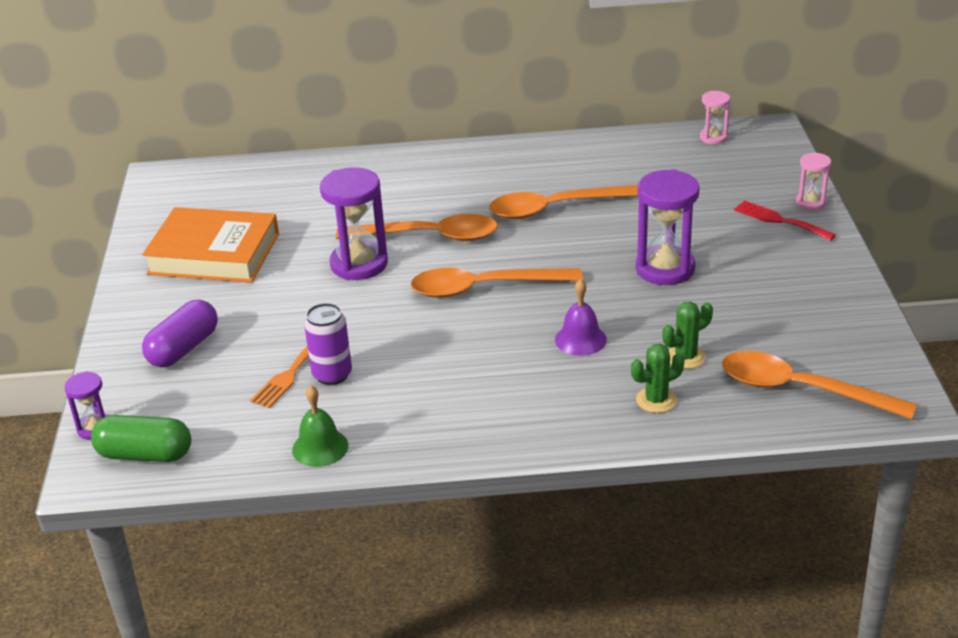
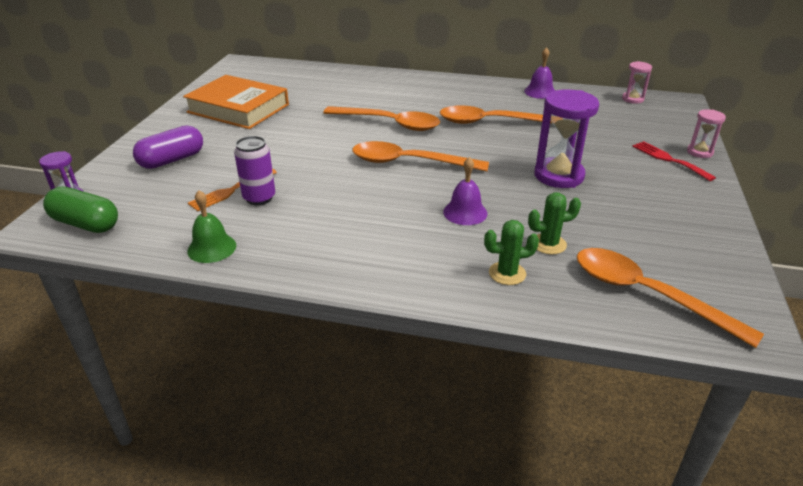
camera: 15 degrees right, 0 degrees up
(359, 264) = (329, 131): purple hourglass -> none
(596, 148) = (540, 92): none -> purple bell

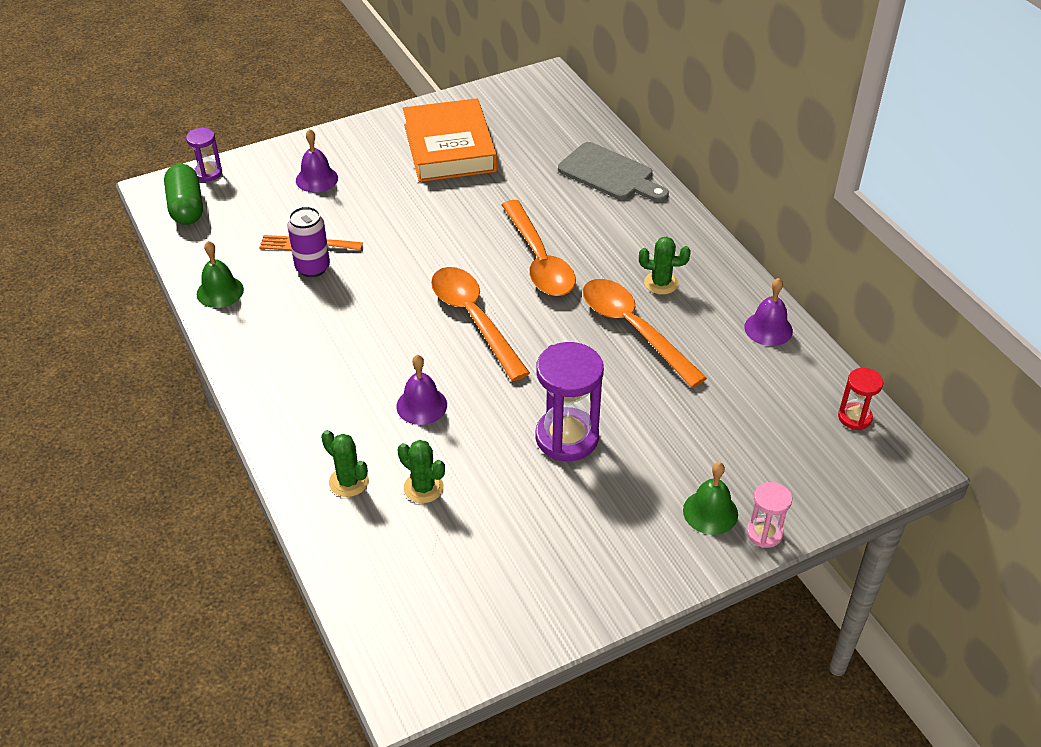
camera: 50 degrees right, 10 degrees up
(172, 160) = (316, 179): purple capsule -> purple bell
(352, 79) = (610, 174): none -> grey cutting board
(464, 101) = (661, 283): none -> green cactus
(632, 99) = (854, 417): pink hourglass -> red hourglass
(646, 294) = (404, 589): orange spoon -> none
(669, 159) = (710, 512): red fork -> green bell

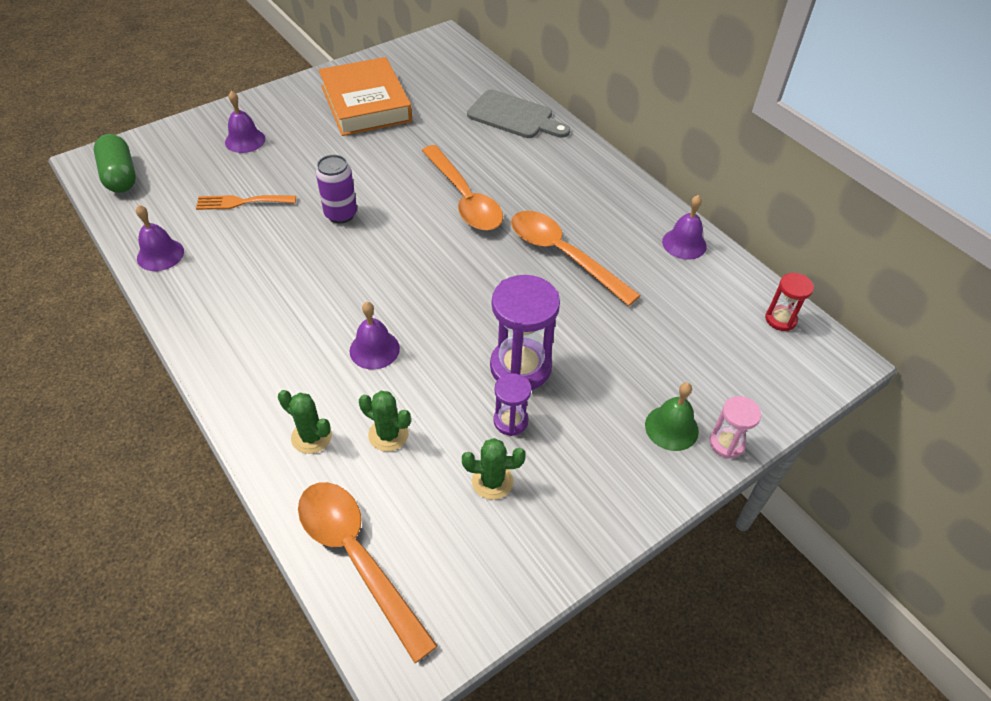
camera: 10 degrees left, 5 degrees up
(208, 173) = (139, 142): purple hourglass -> purple hourglass (510, 421)
(220, 291) = (160, 254): green bell -> purple bell
(312, 268) = (250, 223): purple can -> purple can (341, 214)
(474, 319) = (412, 259): orange spoon -> orange spoon (357, 557)
(661, 283) = (579, 210): green cactus -> green cactus (492, 481)

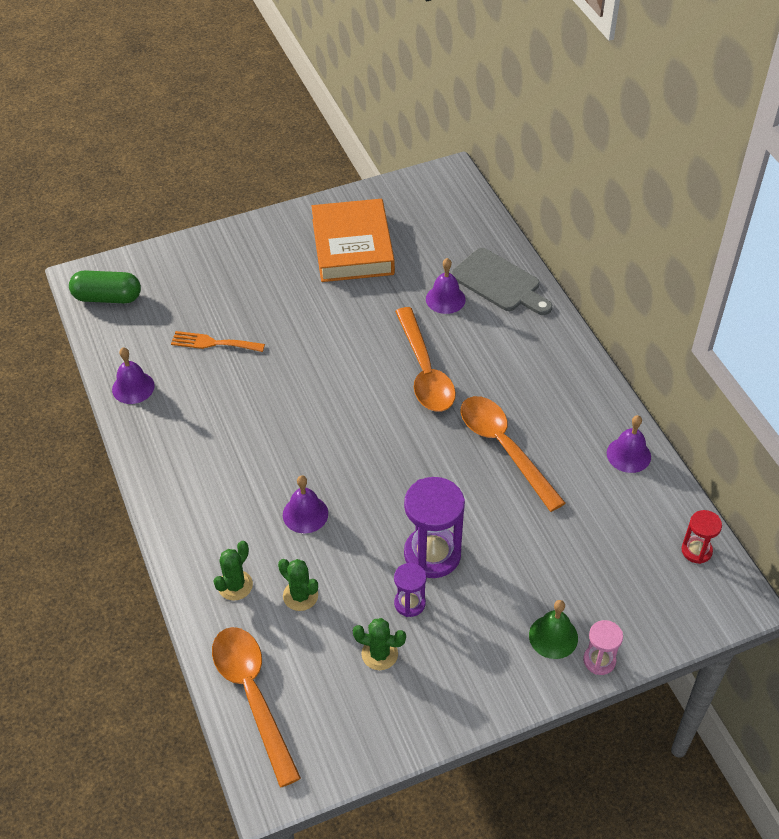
camera: 15 degrees right, 0 degrees up
(120, 176) = (107, 297): green capsule -> green capsule turned 75 degrees counterclockwise
(245, 140) = (227, 274): purple bell -> purple bell (445, 299)
(311, 437) = (235, 585): green cactus -> green cactus turned 75 degrees clockwise
(341, 214) = (303, 370): purple can -> none

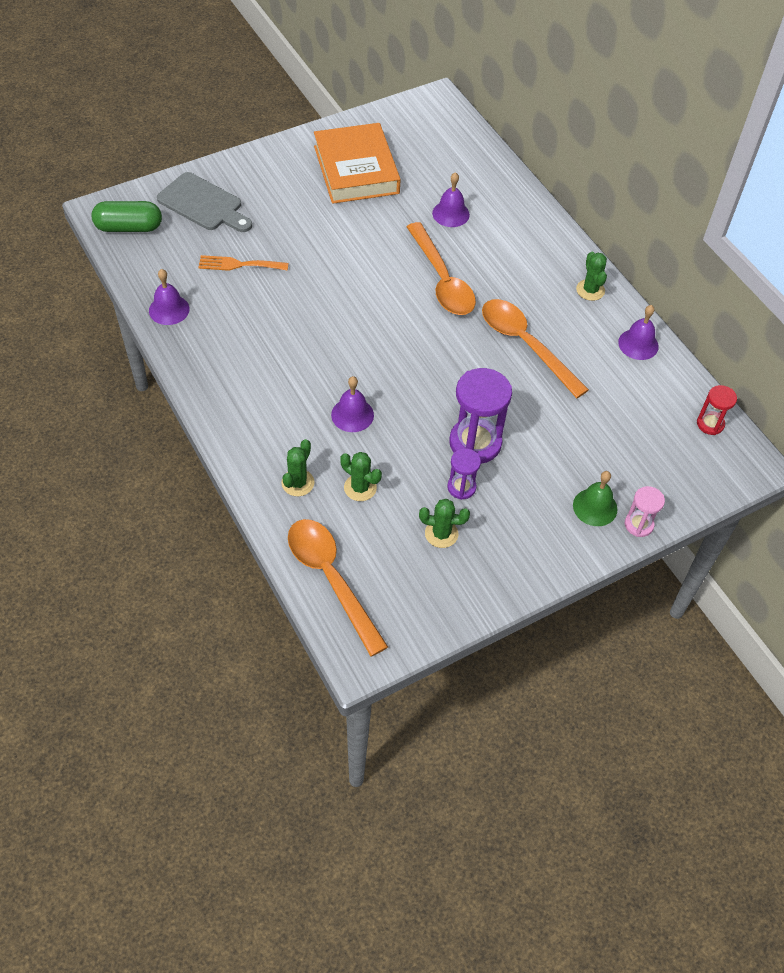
camera: 10 degrees left, 5 degrees up
(499, 283) = (498, 196): grey cutting board -> grey cutting board (203, 204)
(584, 391) = (590, 290): none -> green cactus

